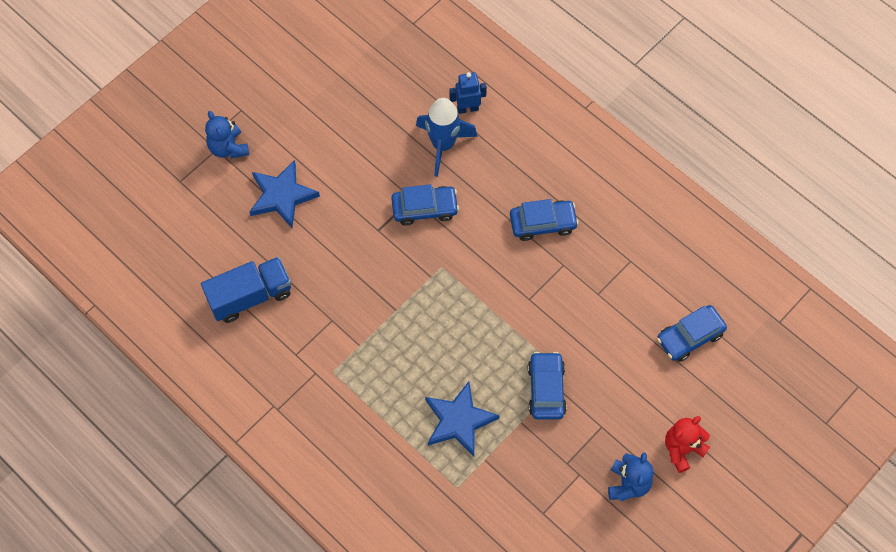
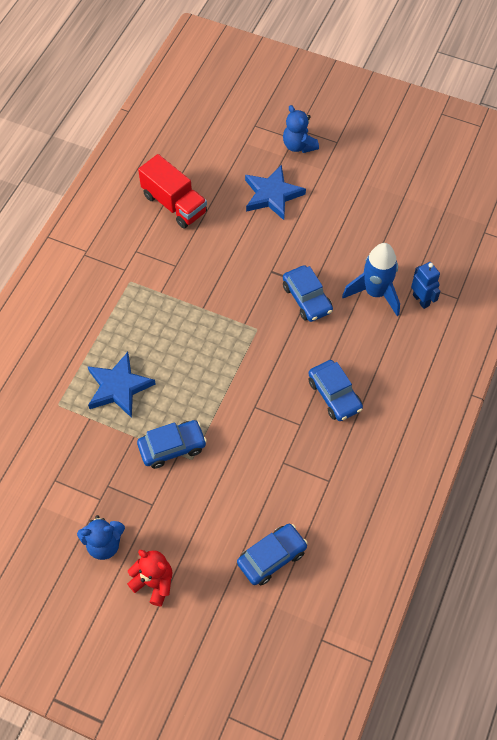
camera: 70 degrees right, 5 degrees down
(228, 148) = (298, 145): blue teddy bear -> blue teddy bear turned 75 degrees counterclockwise
(250, 296) = (174, 204): blue truck -> red truck
(690, 336) = (272, 557): blue car -> blue car turned 105 degrees clockwise

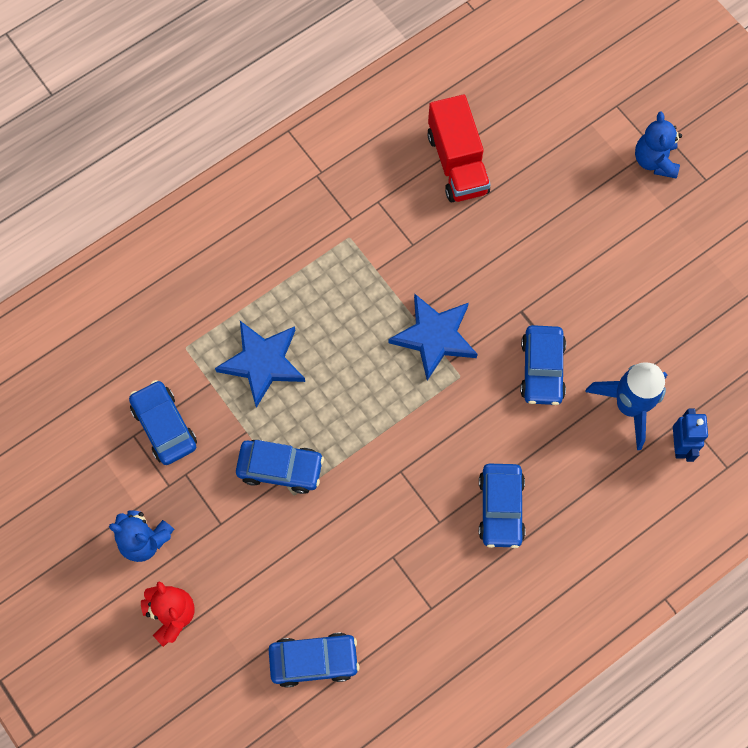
camera: 30 degrees right, 10 degrees up
(73, 462) = (164, 426): none -> blue car
(272, 195) = (582, 211): blue star -> blue star (434, 337)

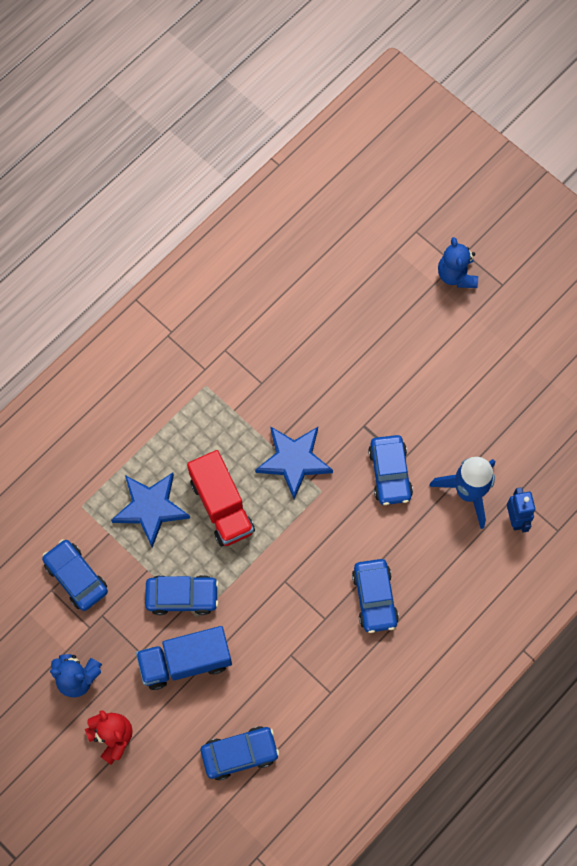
camera: 10 degrees left, 0 degrees up
(270, 543) = (185, 661): none -> blue truck
(457, 163) = (287, 305): red truck -> red truck (222, 506)

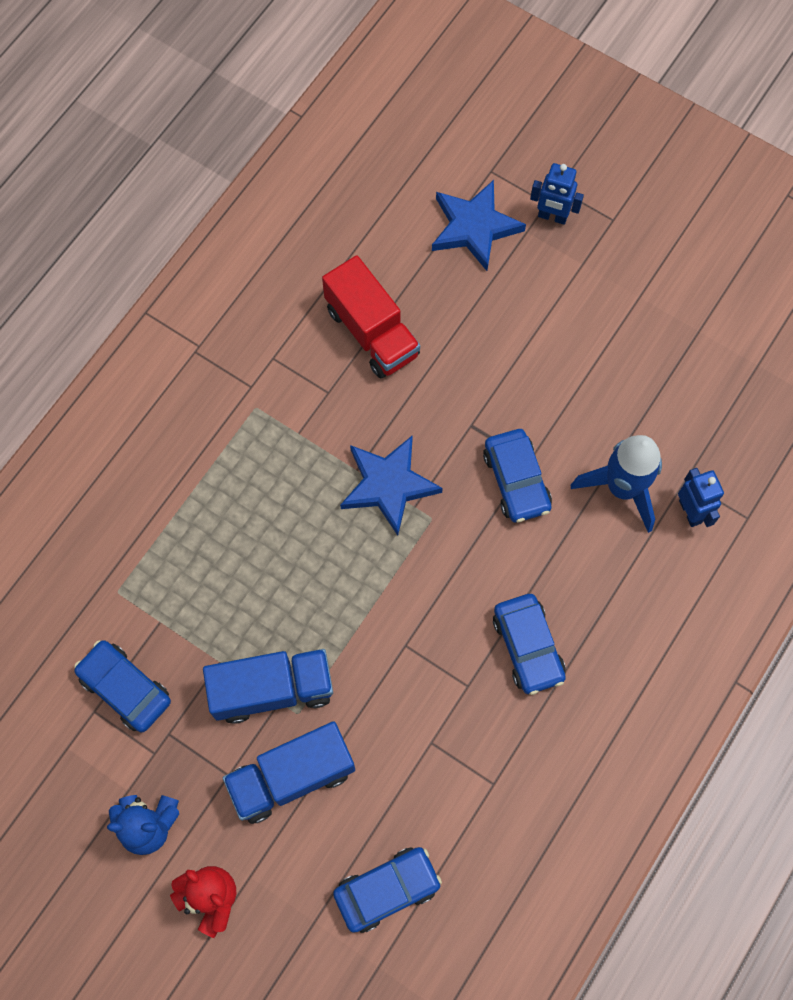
camera: 10 degrees left, 0 degrees up
(150, 508) = (210, 579): blue star -> blue star (474, 227)
(182, 596) = (272, 689): blue car -> blue truck
(222, 506) = (304, 560): red truck -> red truck (372, 332)
(456, 275) = (552, 217): blue teddy bear -> blue robot

